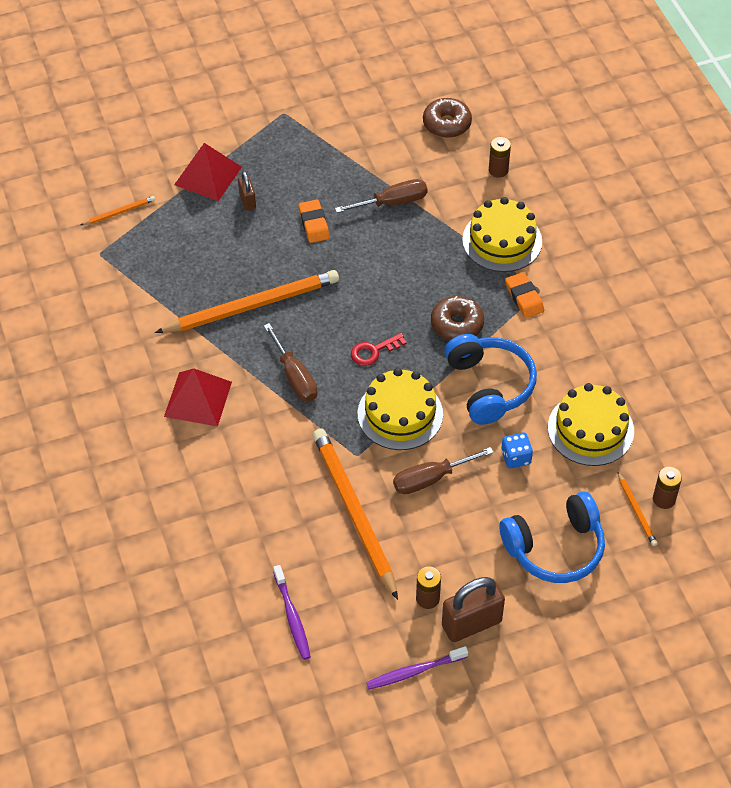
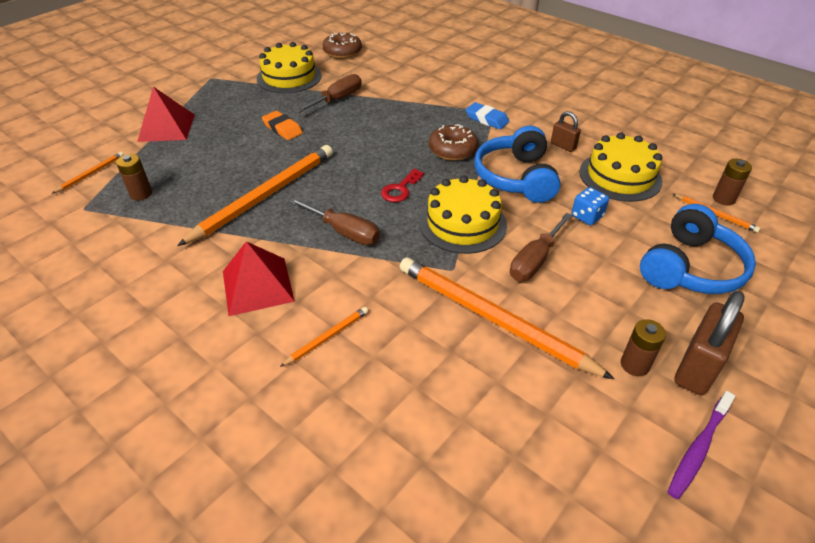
camera: 30 degrees left, 10 degrees down
(223, 468) = (327, 337): none -> orange pencil
(247, 201) = (213, 132): brown padlock -> brown padlock (563, 146)
(292, 617) = (520, 458): purple toothbrush -> none
(489, 386) = (516, 178): blue headphones -> blue headphones turned 135 degrees counterclockwise
(498, 170) = (400, 63): brown battery -> brown battery (141, 194)
(502, 240) = (439, 95): yellow cake -> yellow cake (289, 77)
(524, 298) = (487, 119): orange eraser -> blue eraser

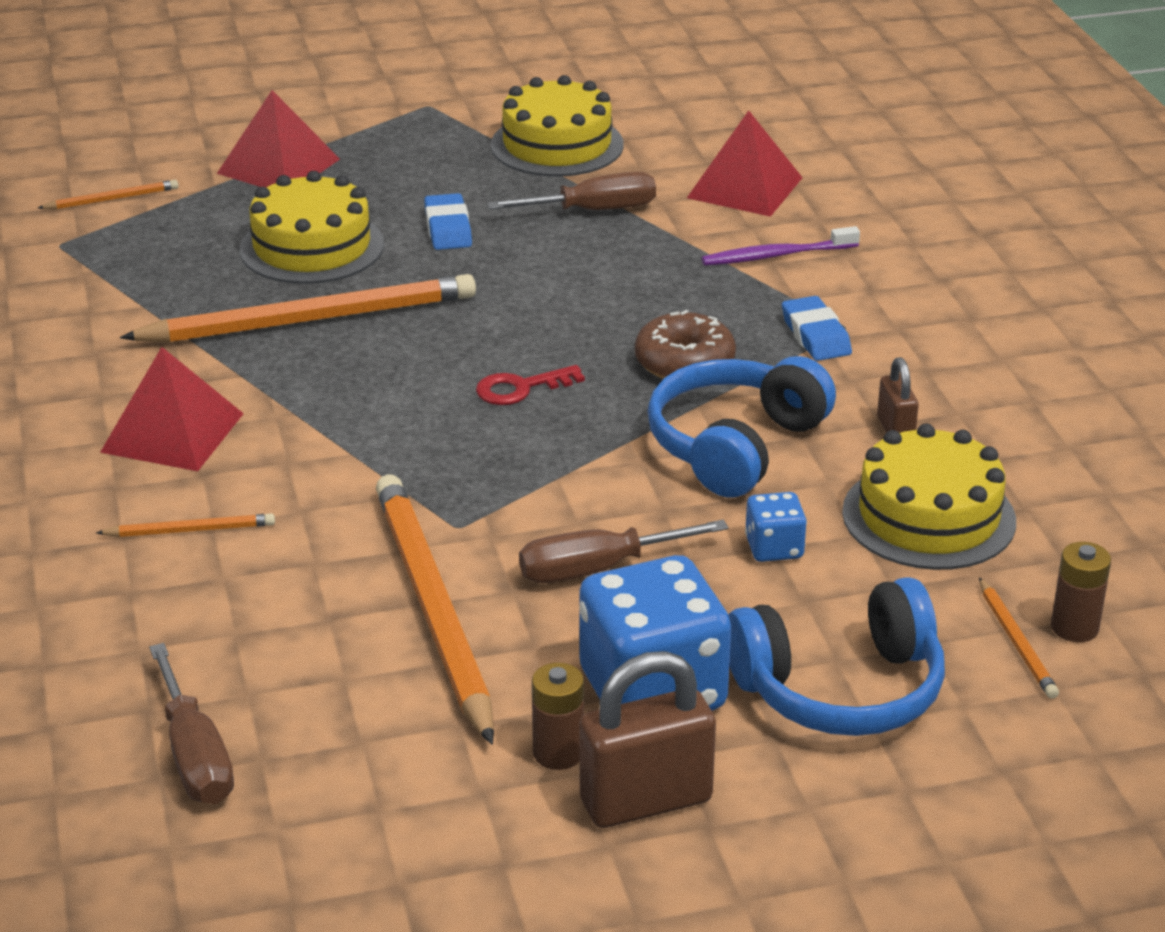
camera: 35 degrees right, 10 degrees down
(141, 194) = (148, 252): brown battery -> none
(282, 129) = (448, 228): orange eraser -> blue eraser
(342, 52) = (704, 129): brown donut -> none
(344, 232) = (364, 413): brown screwdriver -> brown screwdriver (195, 756)
(386, 70) = (745, 187): none -> red pyramid
(462, 223) = (554, 474): yellow cake -> yellow cake (312, 247)
(629, 309) = (652, 691): none -> blue dice
(698, 448) = (507, 874): purple toothbrush -> purple toothbrush (776, 255)

